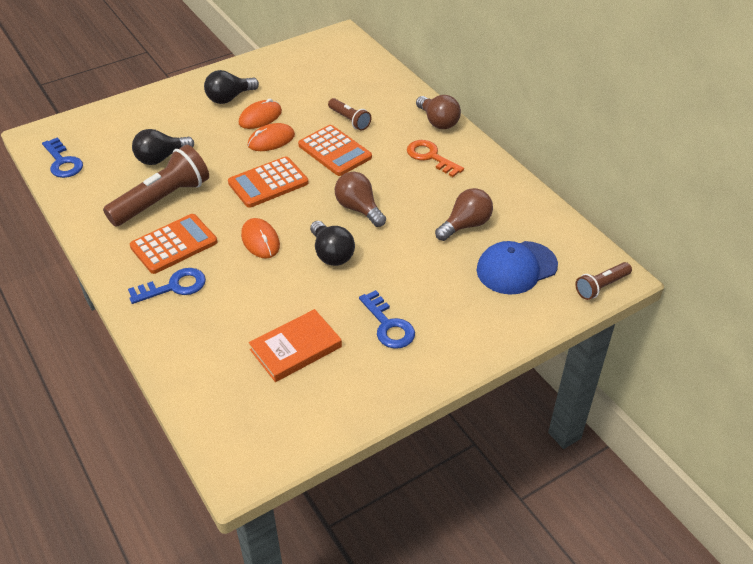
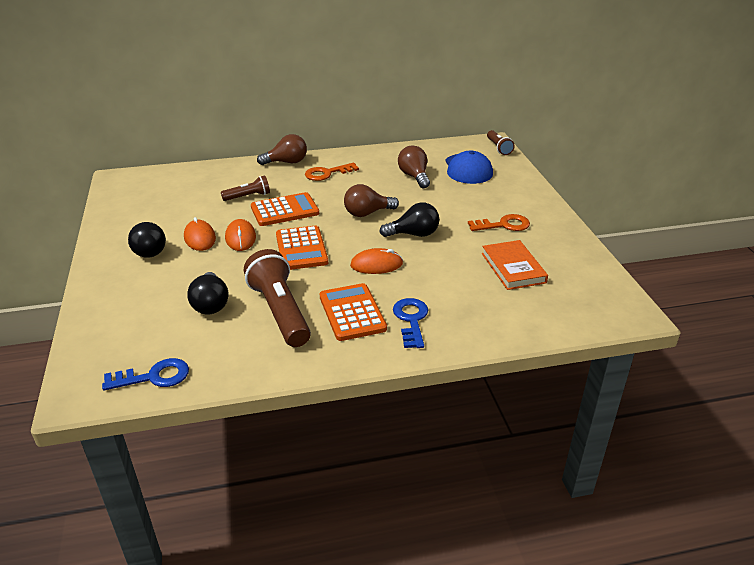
camera: 70 degrees left, 10 degrees down
(388, 325) = (504, 225): blue key -> orange key

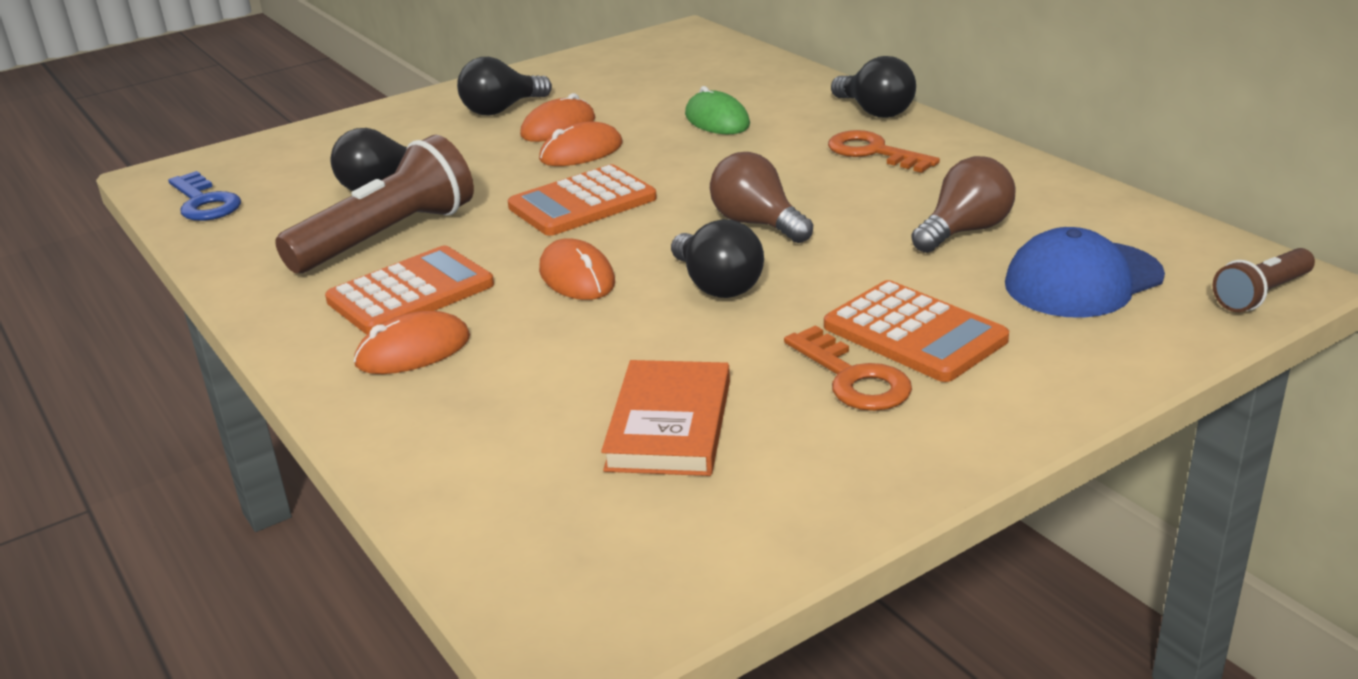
camera: 70 degrees right, 5 degrees down
(248, 196) = (717, 120): brown flashlight -> green mouse
(285, 210) = (698, 157): orange calculator -> orange calculator (914, 333)
(286, 162) = (875, 111): brown light bulb -> black light bulb
(411, 320) = (413, 350): blue key -> orange mouse
(513, 268) = (669, 425): orange book -> orange book turned 45 degrees counterclockwise

